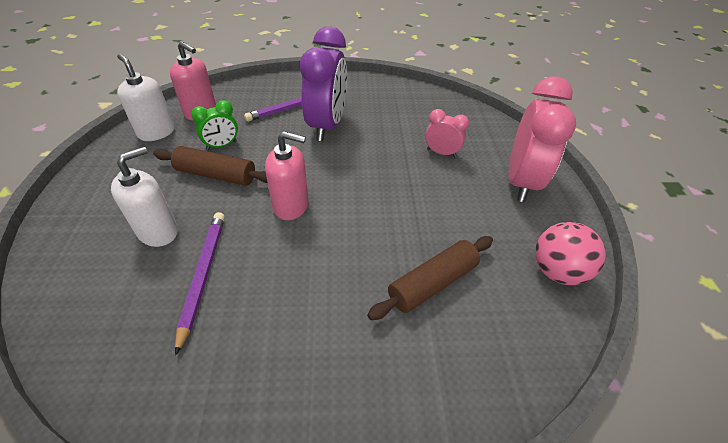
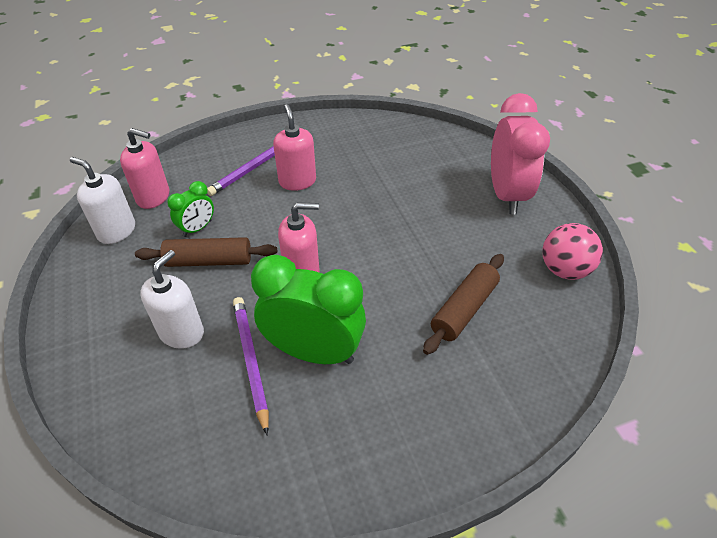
camera: 15 degrees left, 0 degrees up
(264, 284) = (314, 352): none -> green clock
(326, 126) = (297, 181): purple clock -> pink soap dispenser
(441, 153) = (423, 183): pink clock -> none

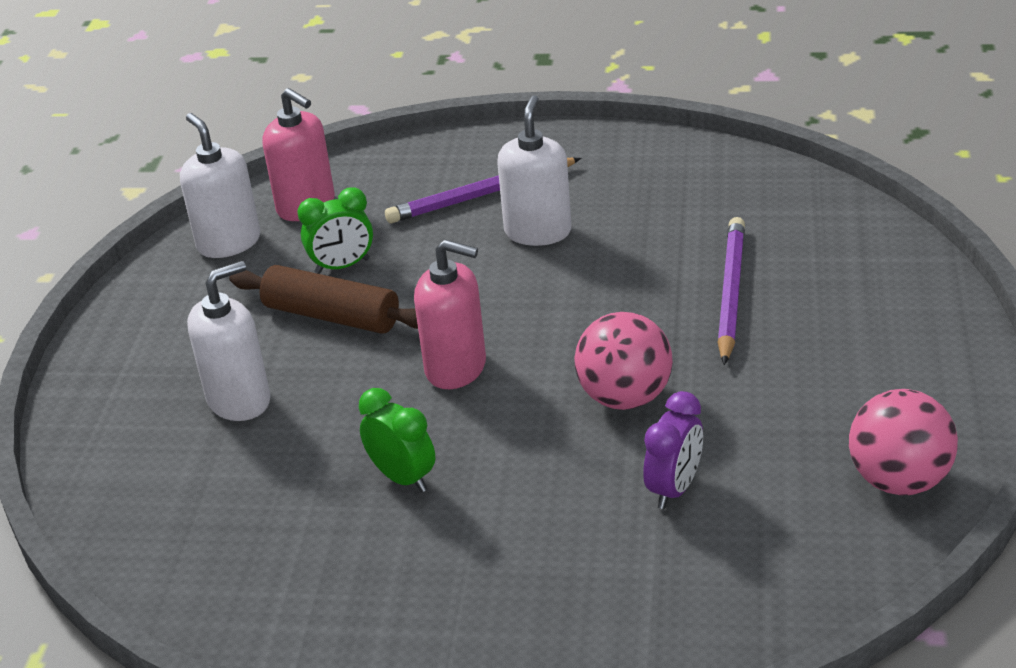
camera: 30 degrees right, 10 degrees down
(251, 361) = (309, 463): purple pencil -> purple pencil (730, 292)
(297, 181) = (538, 231): pink soap dispenser -> white soap dispenser
(314, 352) = (403, 478): green clock -> green clock, size x0.50
(404, 264) = (625, 397): none -> pink ball
(464, 309) = (674, 488): brown rolling pin -> purple clock
(506, 195) = (890, 336): pink clock -> none

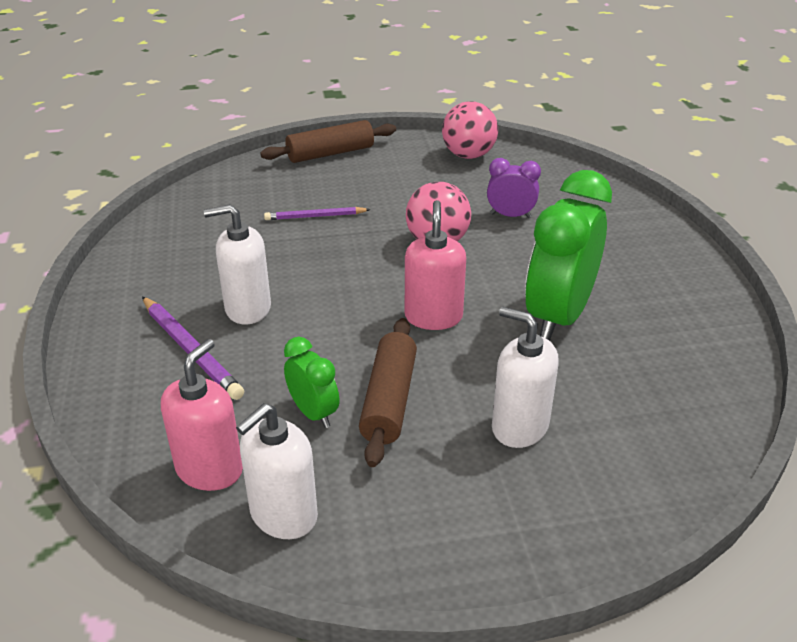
camera: 110 degrees left, 0 degrees up
(403, 478) = (558, 317): green clock -> green clock, size x2.01
(730, 292) = (315, 216): purple pencil -> purple pencil, size x0.66
(930, 321) = (330, 153): none -> brown rolling pin

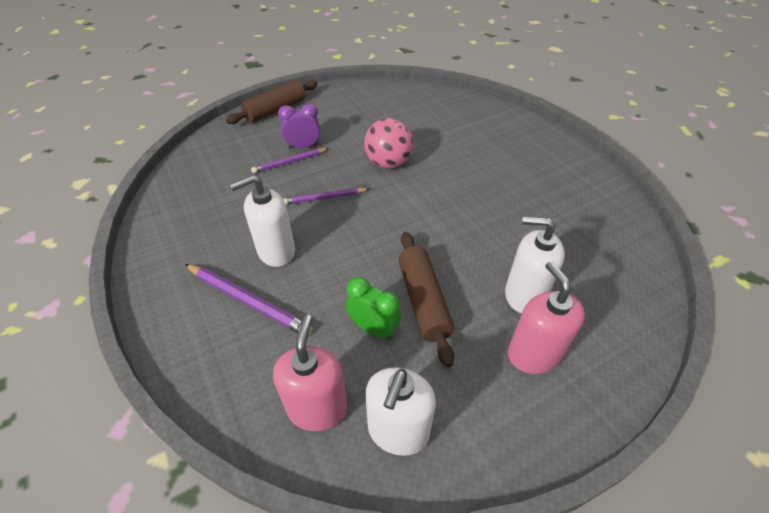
camera: 20 degrees left, 10 degrees up
(334, 264) = (324, 198): none -> purple pencil
(433, 317) = (417, 223): pink soap dispenser -> pink soap dispenser (533, 354)
(468, 155) = (374, 93): pink ball -> none
(510, 215) = (426, 133): purple clock -> purple clock (303, 147)
(558, 317) = (500, 201): green clock -> none

